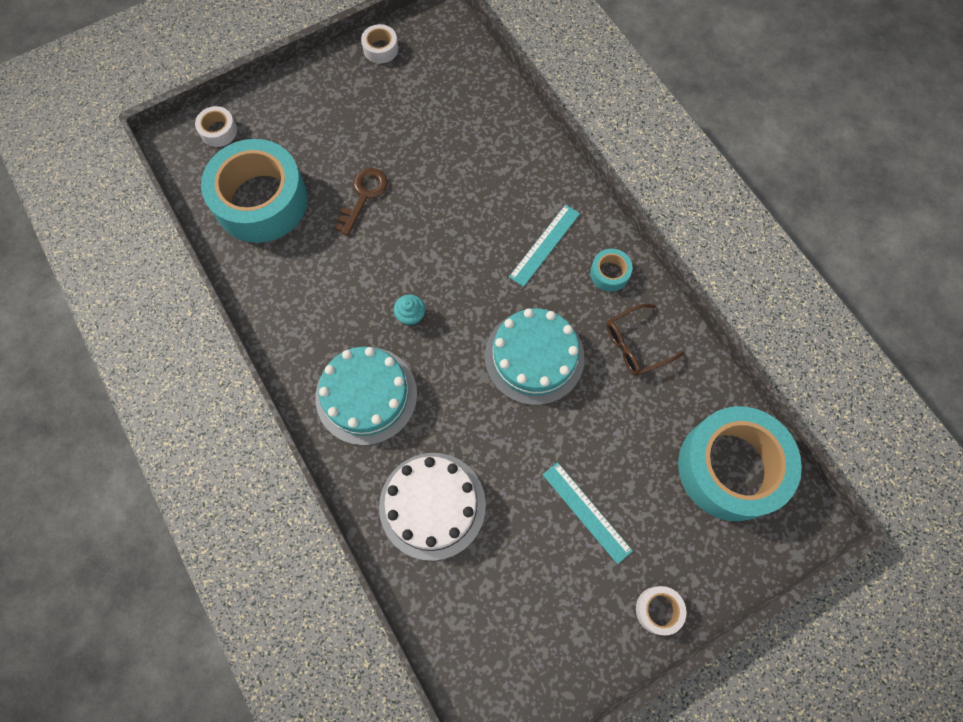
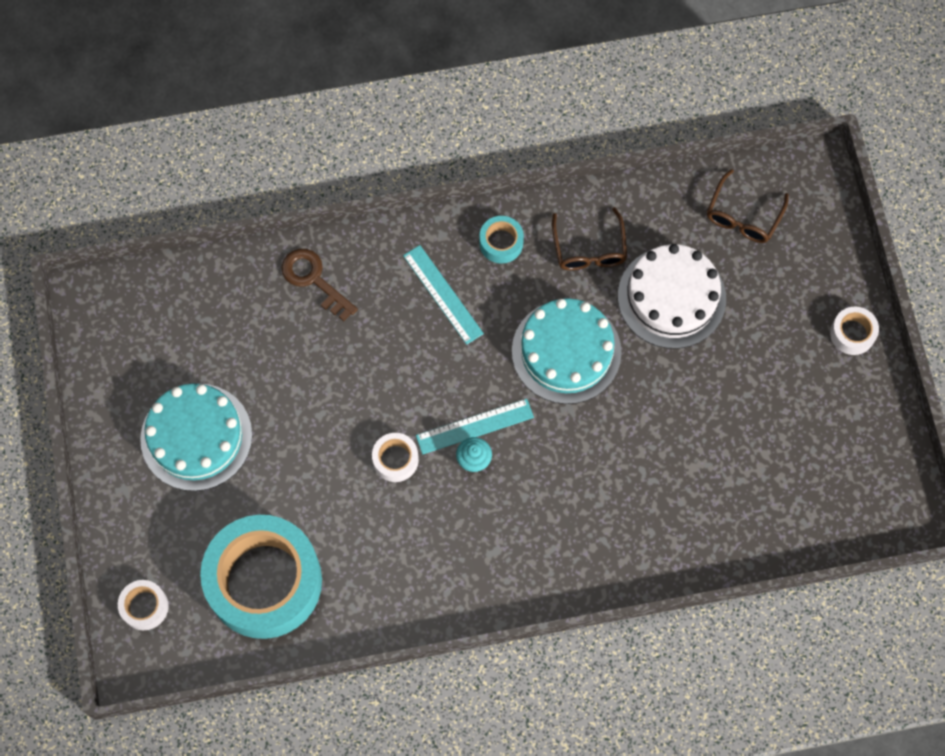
camera: 70 degrees left, 0 degrees up
(363, 196) = (305, 464): brown key -> brown key (314, 280)
(366, 395) = (547, 534): turquoise cake -> turquoise cake (196, 437)
(380, 49) = (107, 383): white tape -> white tape (395, 460)
(432, 505) = (687, 504): white cake -> white cake (671, 297)
(586, 512) = (742, 362): turquoise ruler -> turquoise ruler (475, 426)
(730, 468) = (743, 215): turquoise tape -> brown glasses

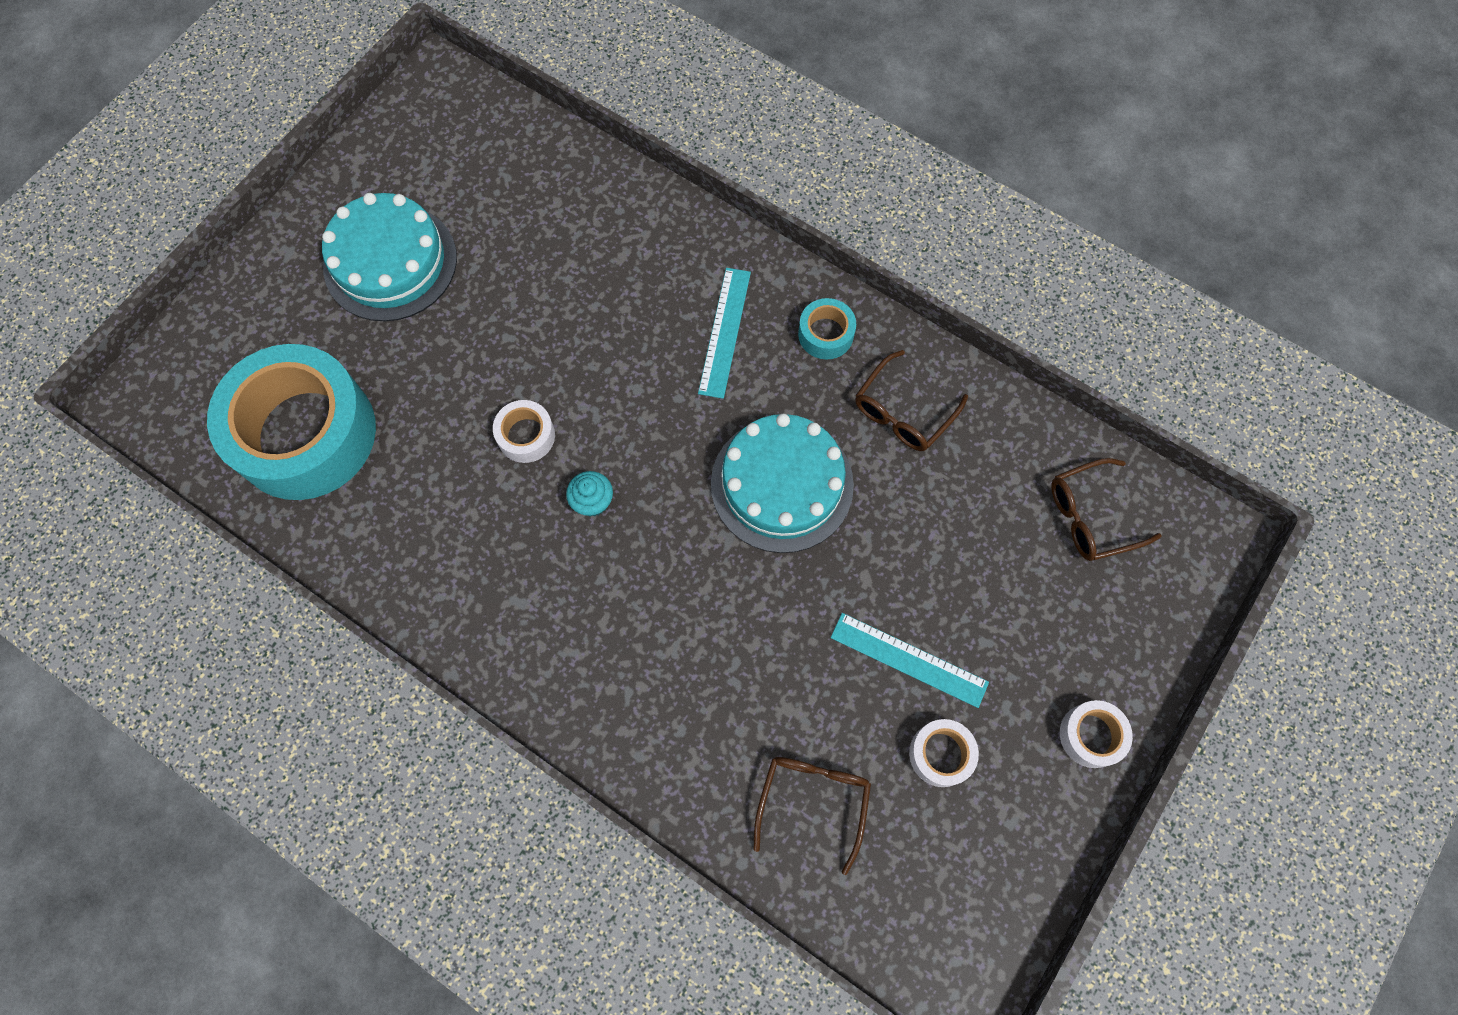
camera: 45 degrees right, 0 degrees up
(144, 607) = (194, 361): white tape -> white tape (940, 754)
(314, 280) = (628, 222): brown key -> none
(475, 426) = (626, 473): turquoise ruler -> turquoise ruler (908, 660)
(671, 297) = (937, 527): white cake -> none
(753, 501) = (812, 802): none -> brown glasses

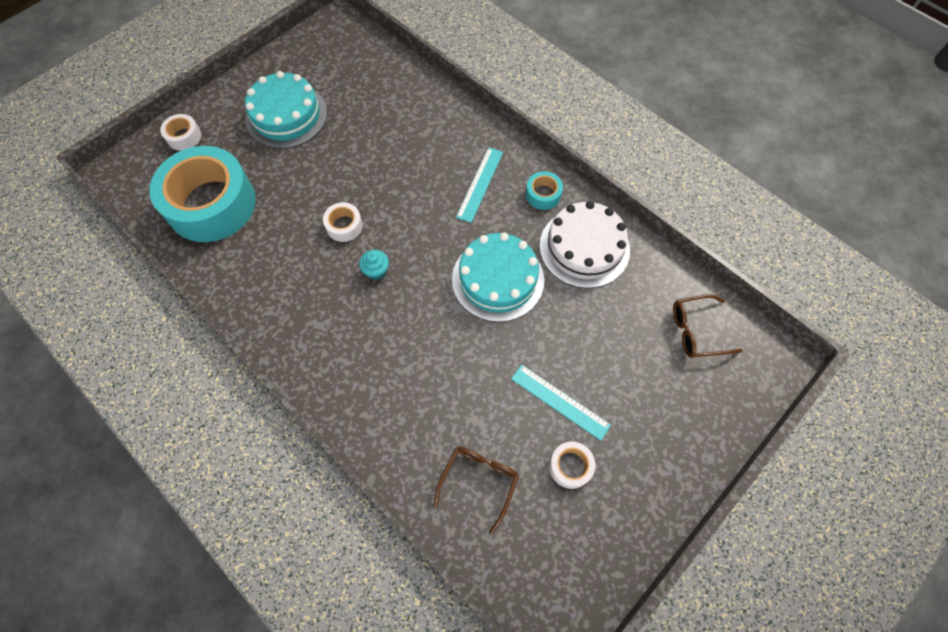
camera: 10 degrees right, 5 degrees down
(903, 411) = (584, 247): brown glasses -> white cake
(1091, 735) = (675, 472): white tape -> white tape (184, 136)

